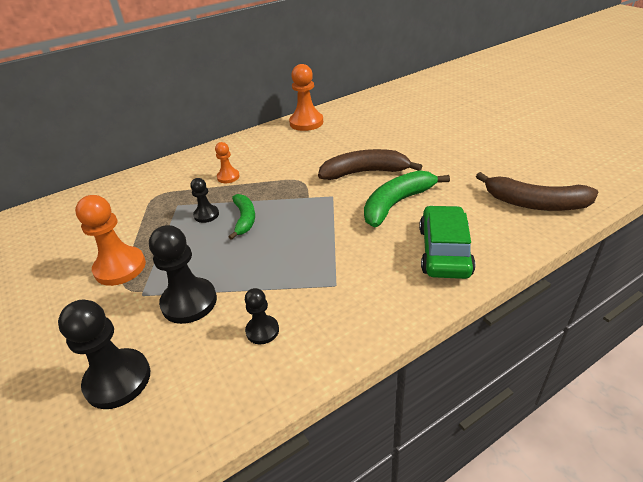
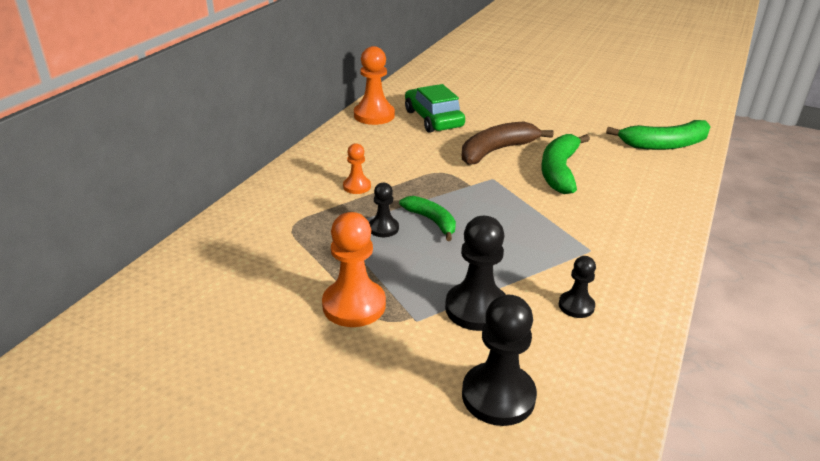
camera: 35 degrees left, 5 degrees down
(444, 251) = (642, 198): green car -> green car (433, 119)
(534, 203) = (664, 145): brown banana -> green banana

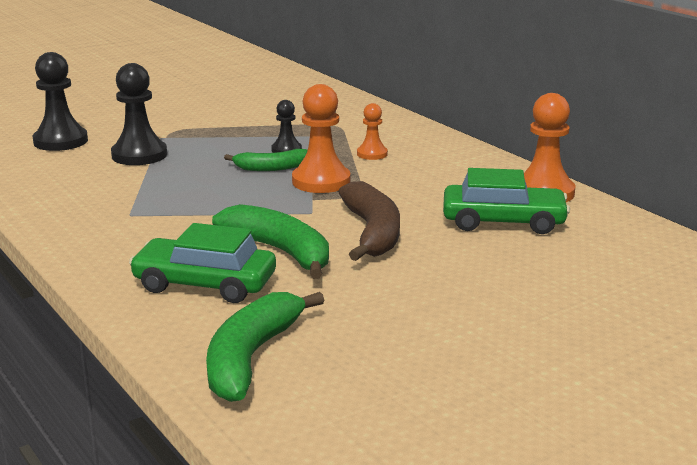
camera: 120 degrees right, 10 degrees down
(354, 305) = (205, 125): orange pawn -> orange pawn (321, 181)
(576, 306) = (82, 185): black pawn -> none
(628, 180) = (204, 284): none -> green car

